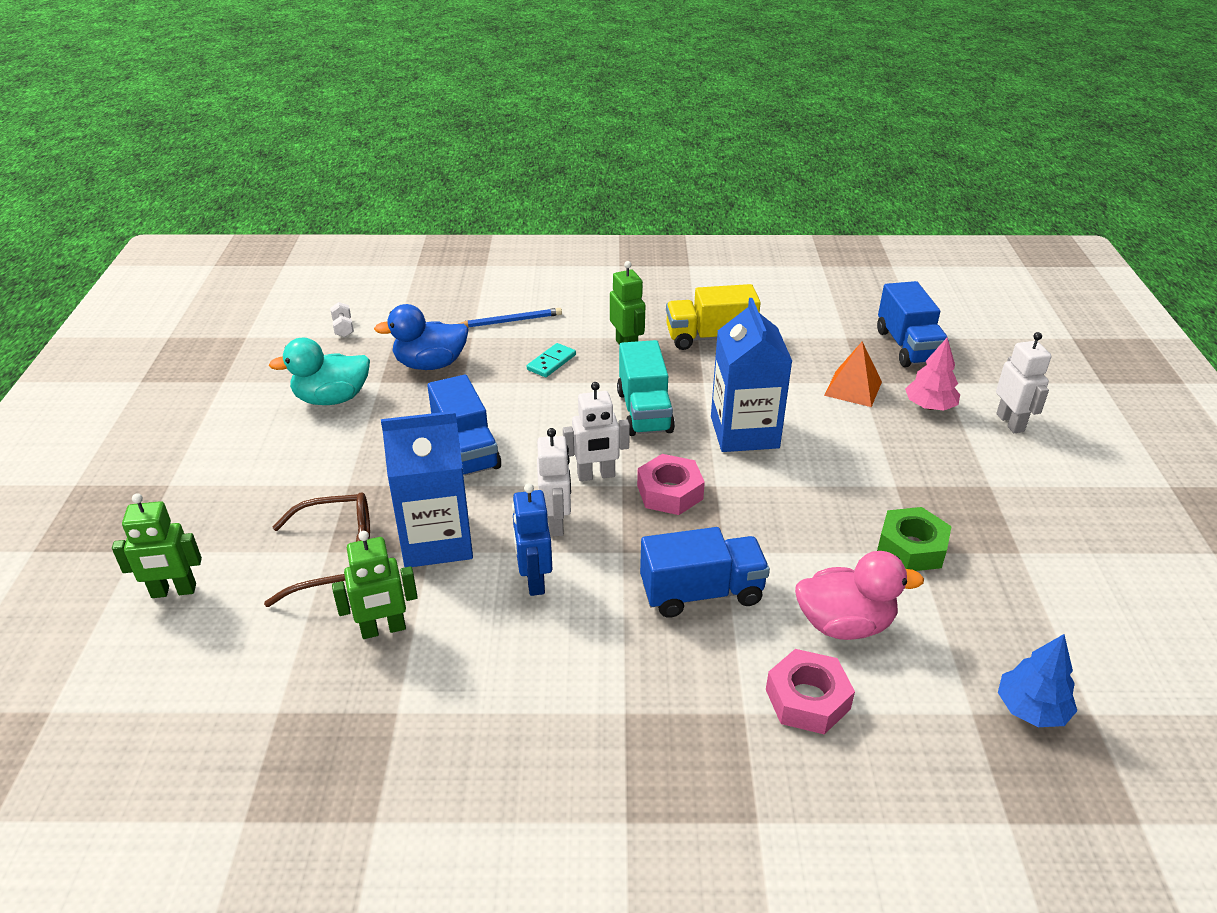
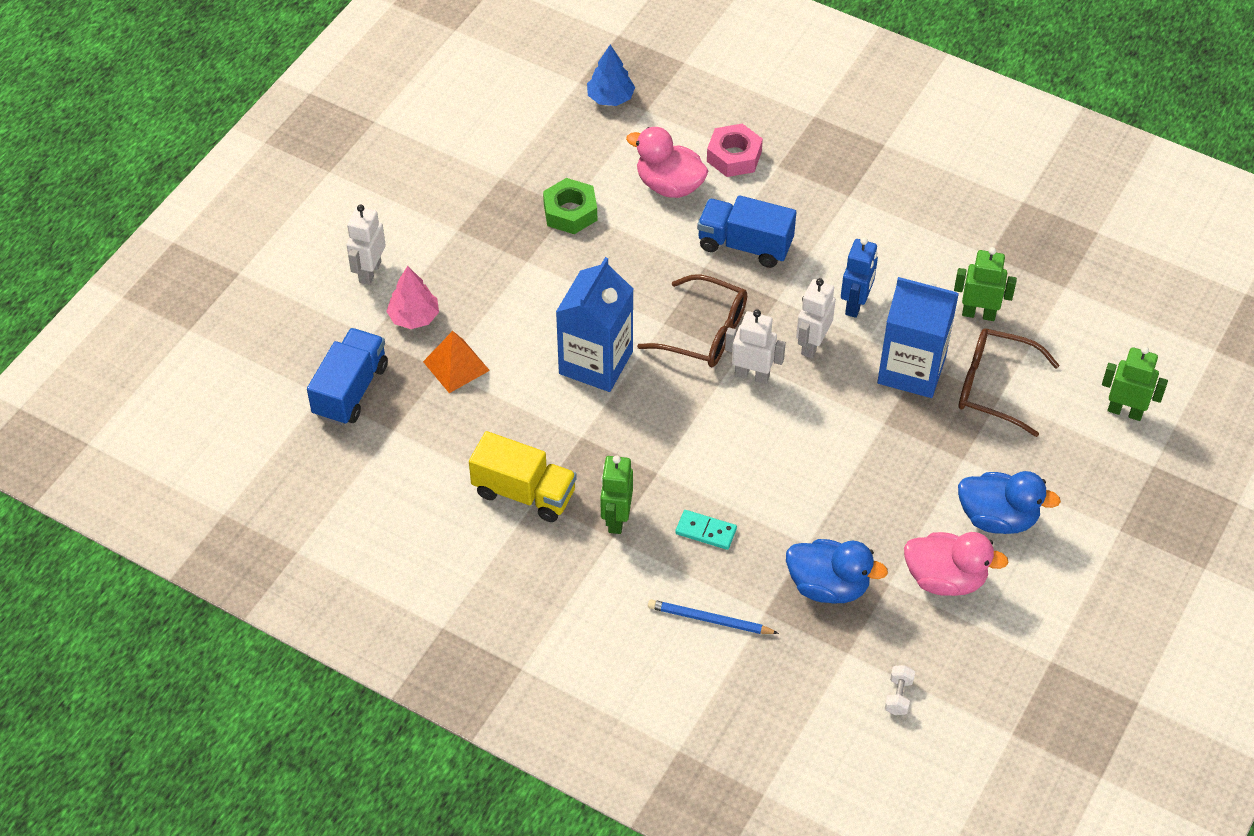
camera: 150 degrees left, 15 degrees up
(297, 452) = (997, 518): none -> blue duck
(332, 399) = (945, 579): turquoise duck -> pink duck
(466, 450) = (847, 452): blue truck -> none
(551, 362) = (706, 531): turquoise domino -> turquoise domino turned 45 degrees clockwise
(644, 412) = (663, 425): turquoise truck -> none
(669, 492) = (705, 333): pink nut -> brown glasses

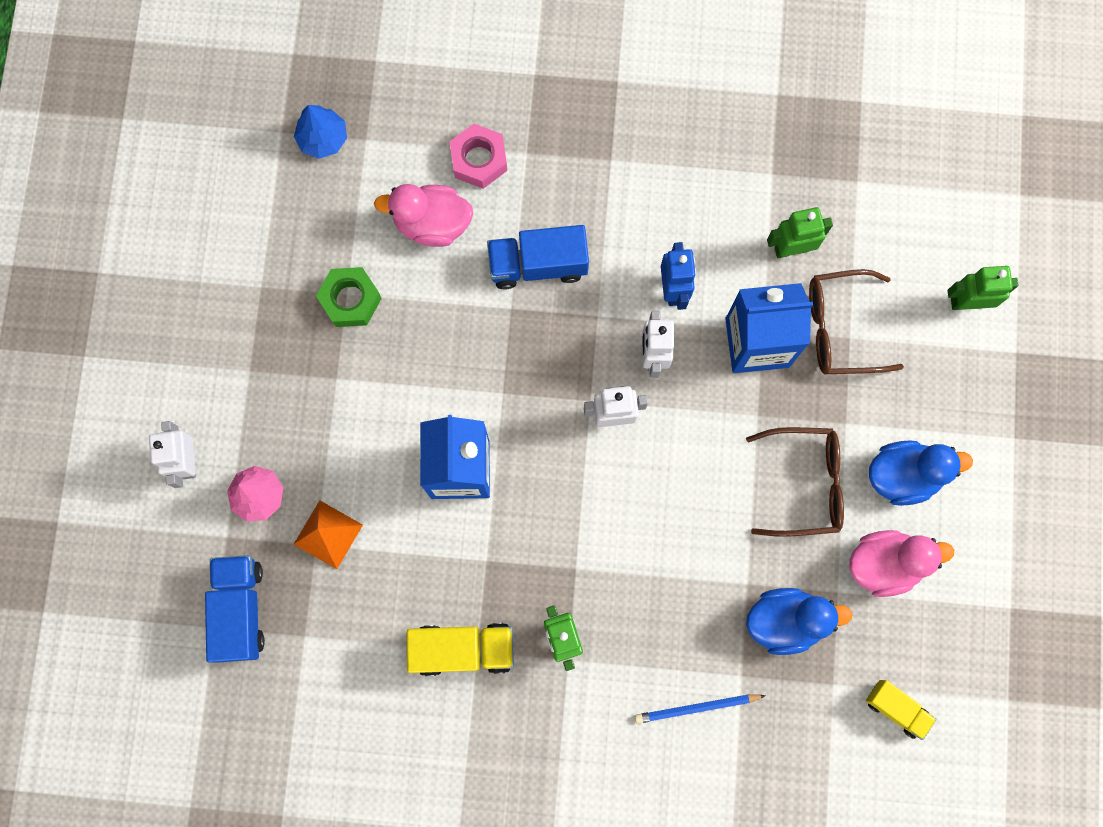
camera: 25 degrees left, 25 degrees up
(705, 333) = (547, 387): brown glasses -> brown glasses (805, 484)
(706, 531) = (650, 613): turquoise domino -> none
(898, 696) = (896, 709): white dumbbell -> yellow truck

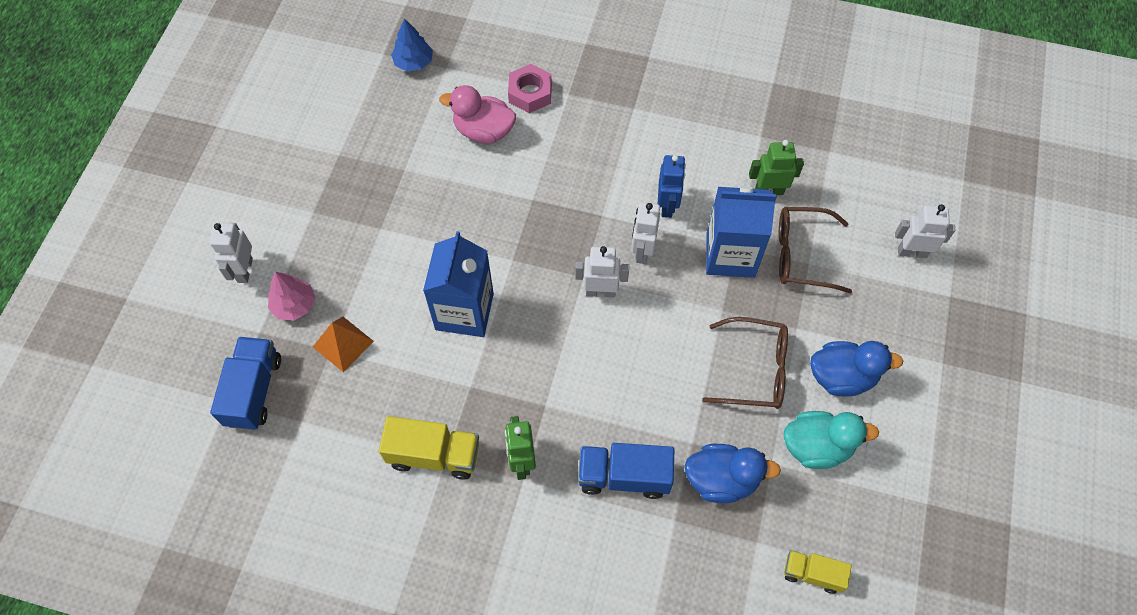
camera: 10 degrees right, 15 degrees down
(350, 300) = (406, 174): green nut -> none
(538, 265) = (561, 172): blue truck -> blue truck (624, 476)
(696, 708) = (630, 541): blue pencil -> none
(884, 564) = (817, 447): pink duck -> turquoise duck
(896, 709) = (812, 574): yellow truck -> yellow truck turned 150 degrees clockwise
(967, 302) = (912, 252): green robot -> white robot

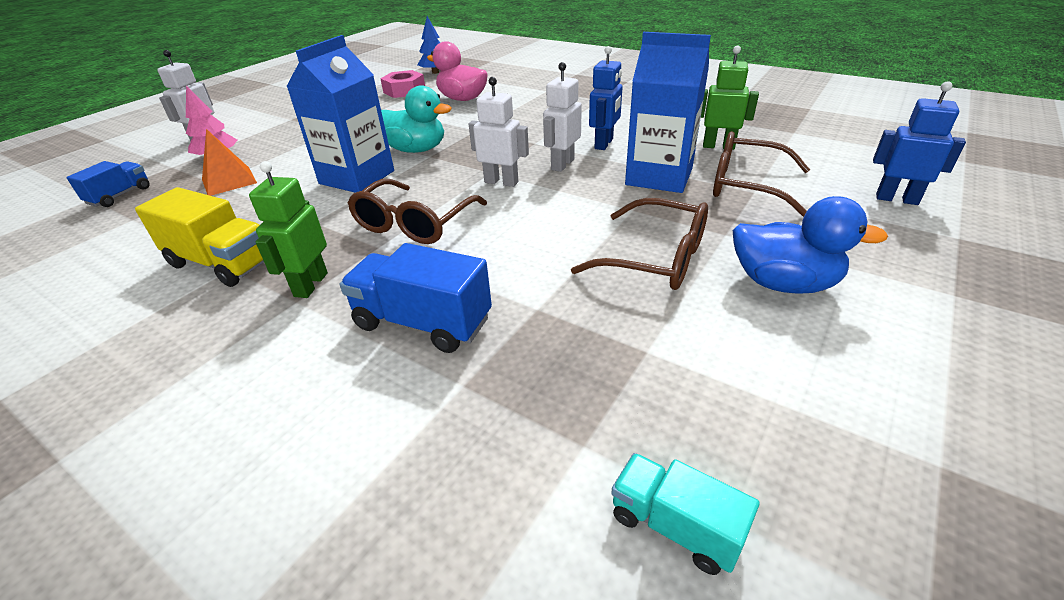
camera: 20 degrees right, 25 degrees down
(254, 391) = (120, 196): blue truck -> blue truck, size x0.62
(530, 93) = (514, 88): pink nut -> pink nut (404, 90)
(557, 370) = (414, 224): none -> brown glasses
(721, 480) = (560, 354): blue duck -> none
(812, 574) = (675, 525): yellow truck -> turquoise truck
(817, 447) = (728, 346): turquoise duck -> turquoise duck (416, 150)
(912, 252) = (896, 199): white robot -> blue robot

